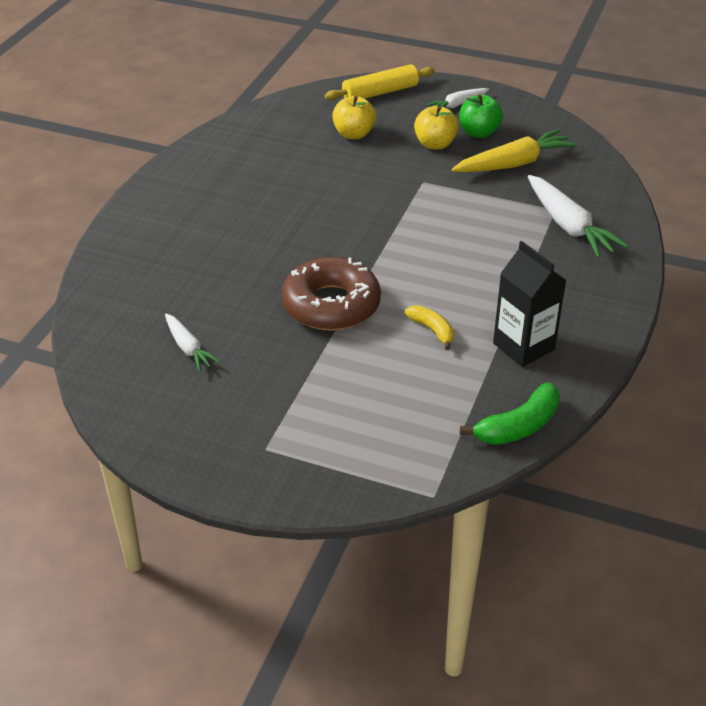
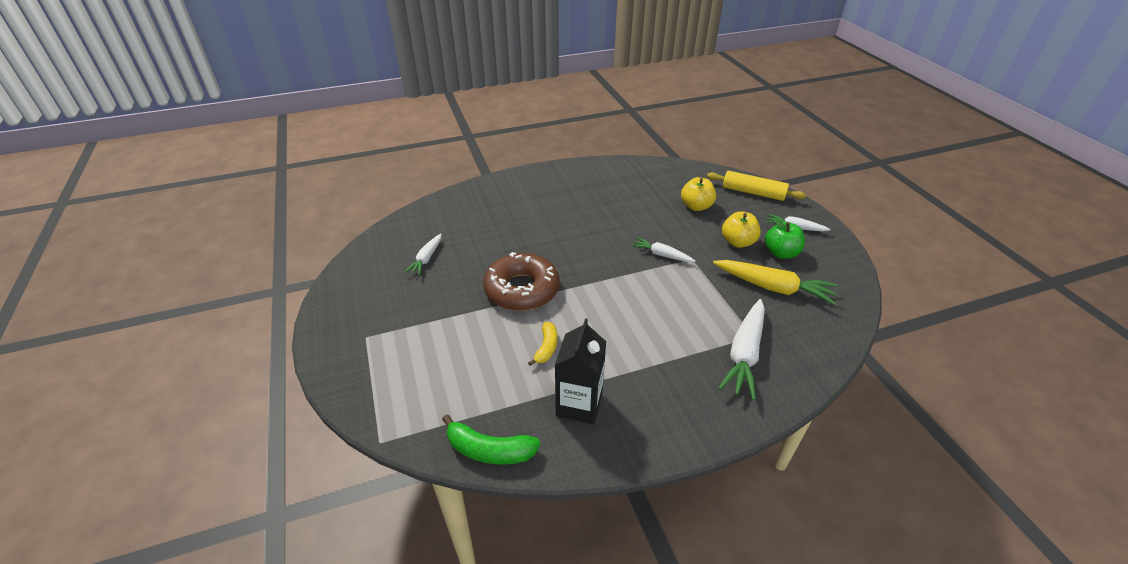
camera: 50 degrees right, 0 degrees up
(395, 194) = (661, 255): none -> white carrot

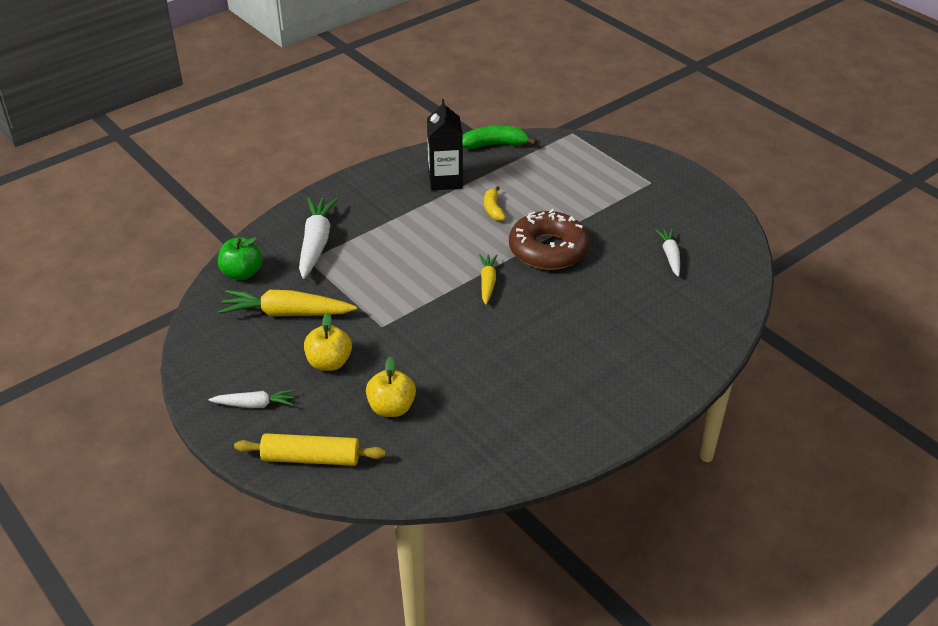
camera: 160 degrees right, 0 degrees up
(591, 273) = (487, 283): none -> yellow carrot
(661, 255) = (418, 322): white carrot -> none
(781, 253) = (275, 360): green apple -> green apple (242, 273)

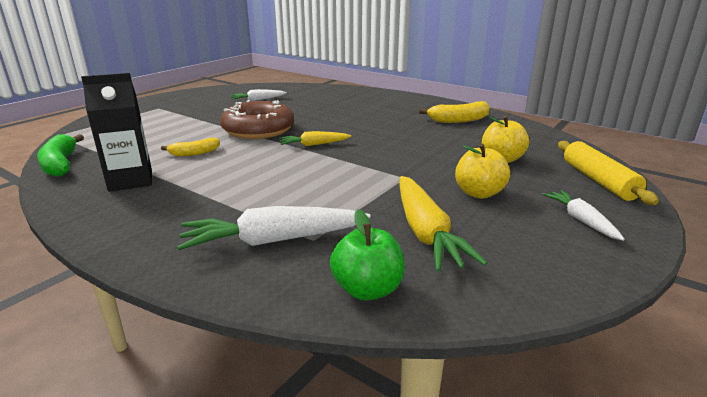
camera: 105 degrees left, 15 degrees down
(530, 420) = (458, 120): none -> yellow banana

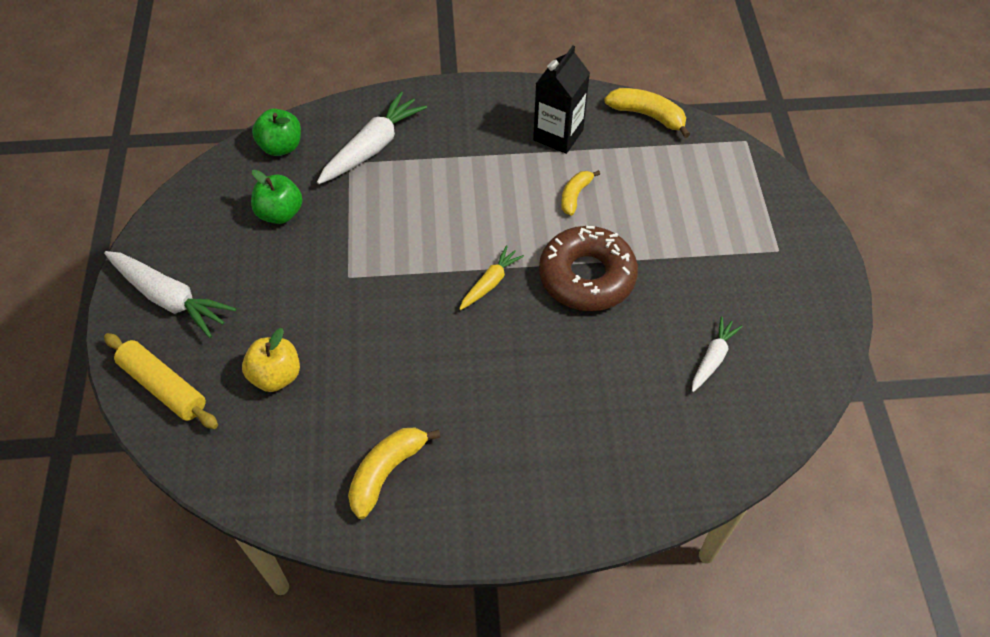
camera: 140 degrees right, 30 degrees up
(61, 164) = (648, 115): green banana -> yellow banana
(425, 232) = (280, 213): yellow carrot -> green apple
(479, 193) = (268, 290): yellow apple -> none
(581, 220) = (169, 298): white carrot -> white carrot, size x1.74

